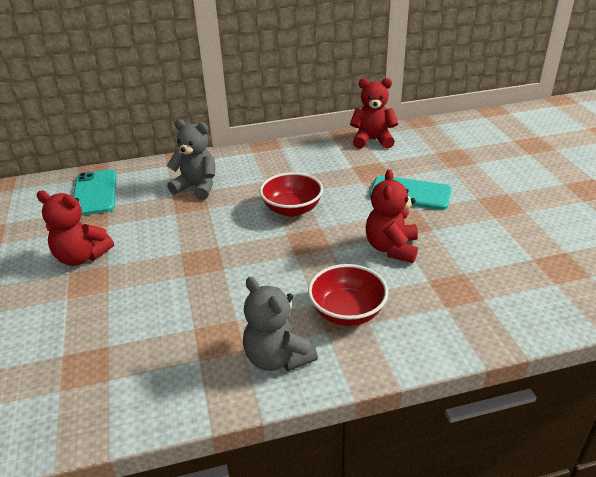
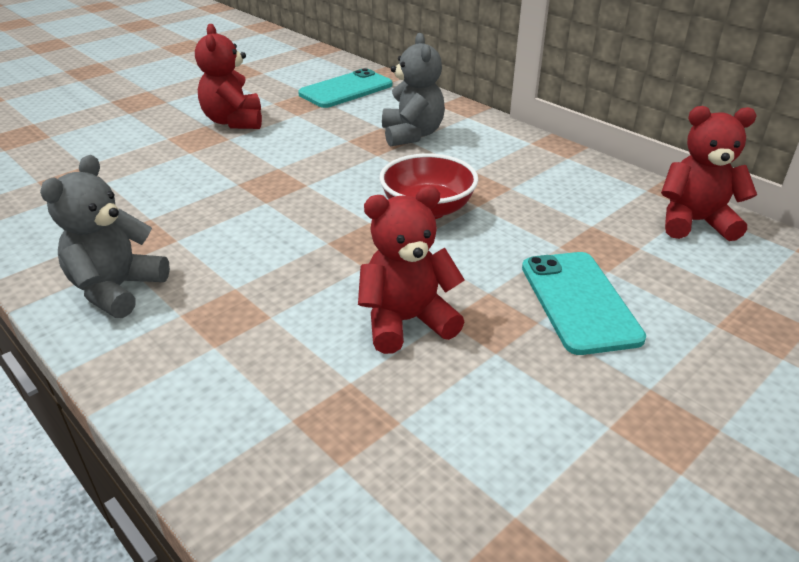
camera: 60 degrees right, 0 degrees up
(347, 312) = (229, 320): red bowl -> none
(372, 140) = (694, 222): red teddy bear -> red teddy bear turned 60 degrees counterclockwise

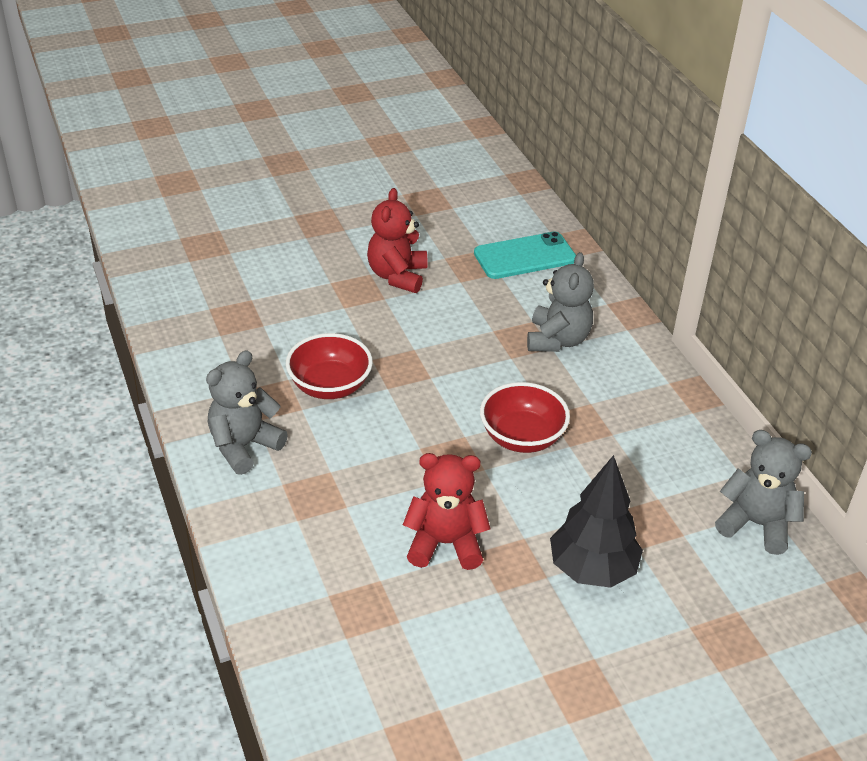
camera: 20 degrees right, 5 degrees up
(201, 214) = (330, 386): none -> red bowl
(579, 301) = (592, 570): turquoise phone -> black tree
(694, 222) = (756, 524): red teddy bear -> grey teddy bear

